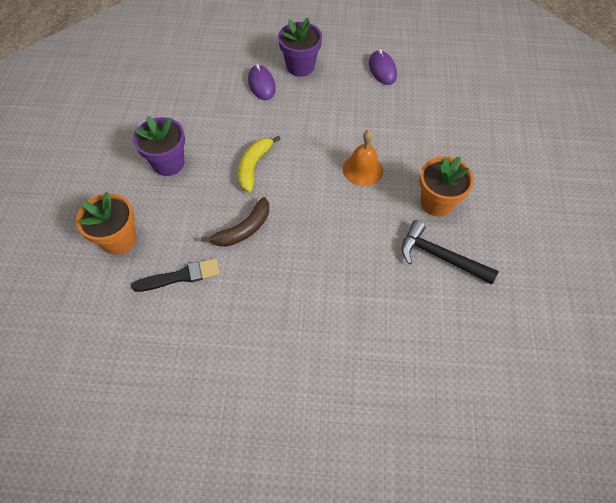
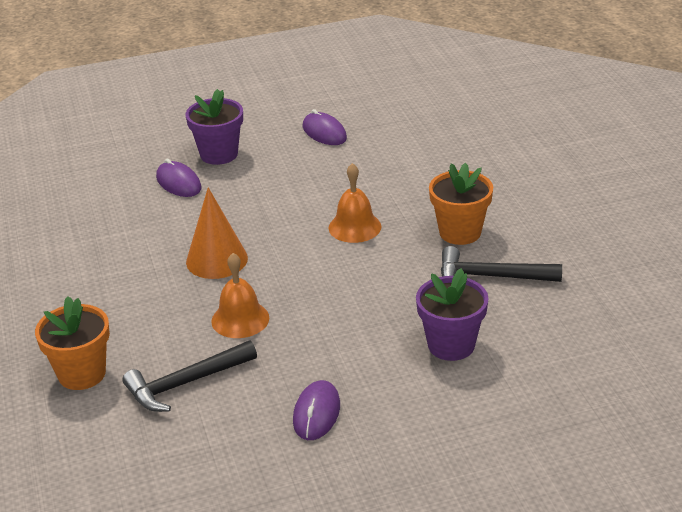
camera: 20 degrees left, 25 degrees down
(168, 163) = (102, 286): purple flower pot -> purple flower pot (451, 345)
(180, 276) = (186, 383): black brush -> black hammer
(243, 229) = (240, 319): brown banana -> orange bell
(254, 166) = (217, 260): yellow banana -> orange cone
(254, 343) = (316, 413): none -> purple mouse

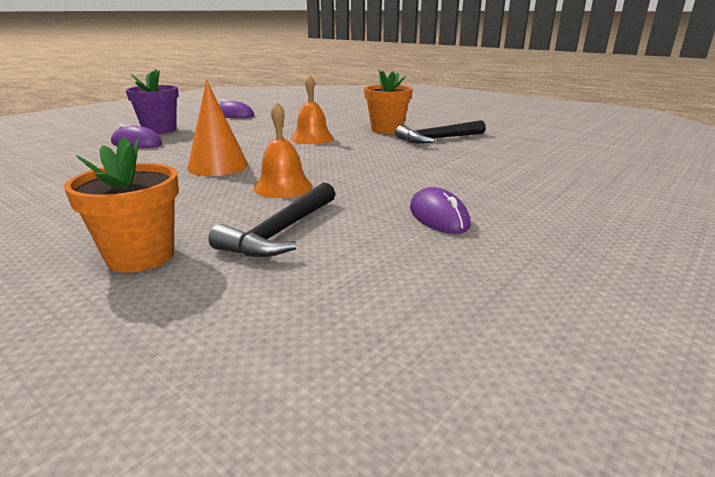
camera: 35 degrees left, 10 degrees down
(451, 345) = (470, 165): purple flower pot -> none

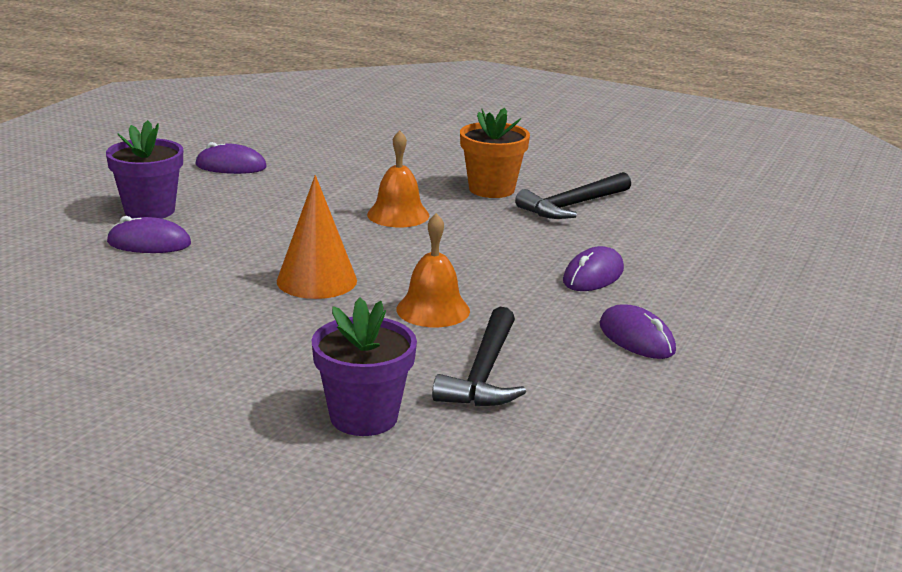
camera: 15 degrees left, 0 degrees up
(140, 256) = (364, 417): orange flower pot -> purple flower pot
(427, 175) = (593, 275): none -> purple mouse

